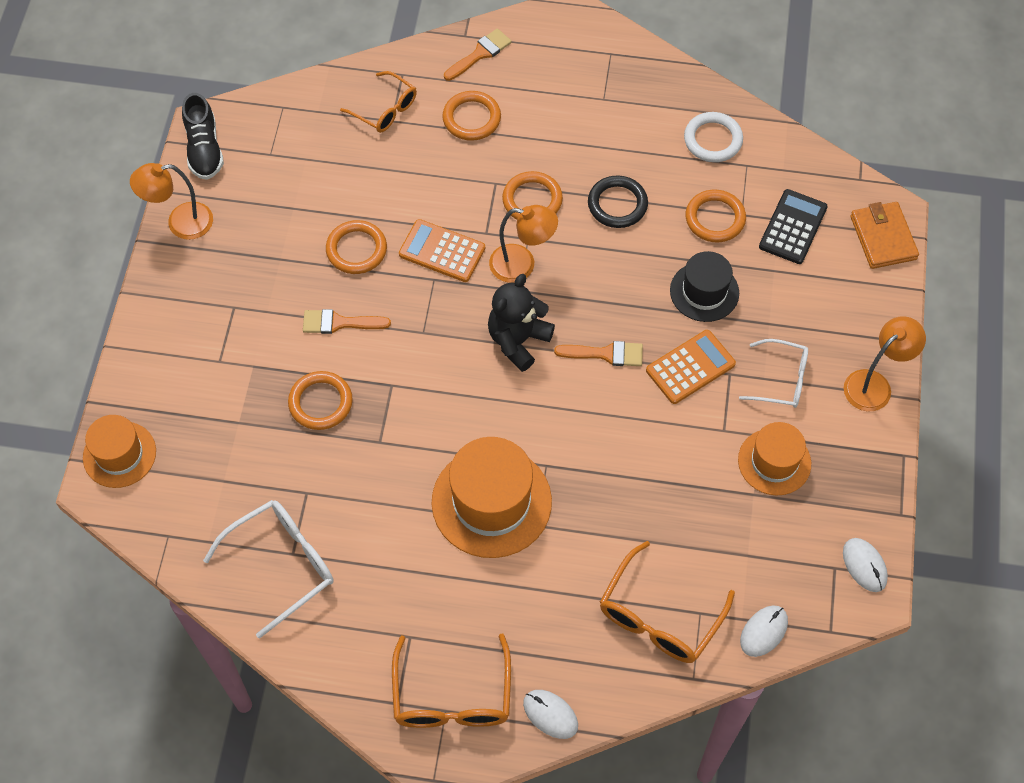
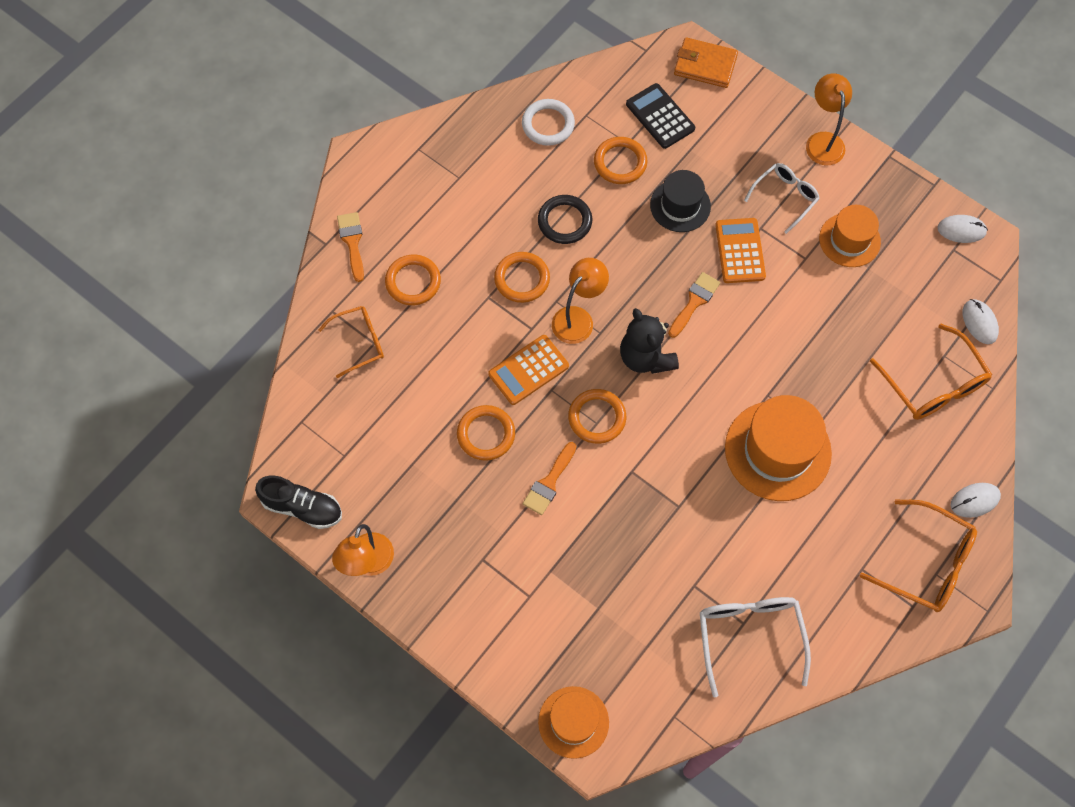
camera: 60 degrees left, 5 degrees up
(320, 402) = (616, 534): orange ring -> orange ring (597, 418)

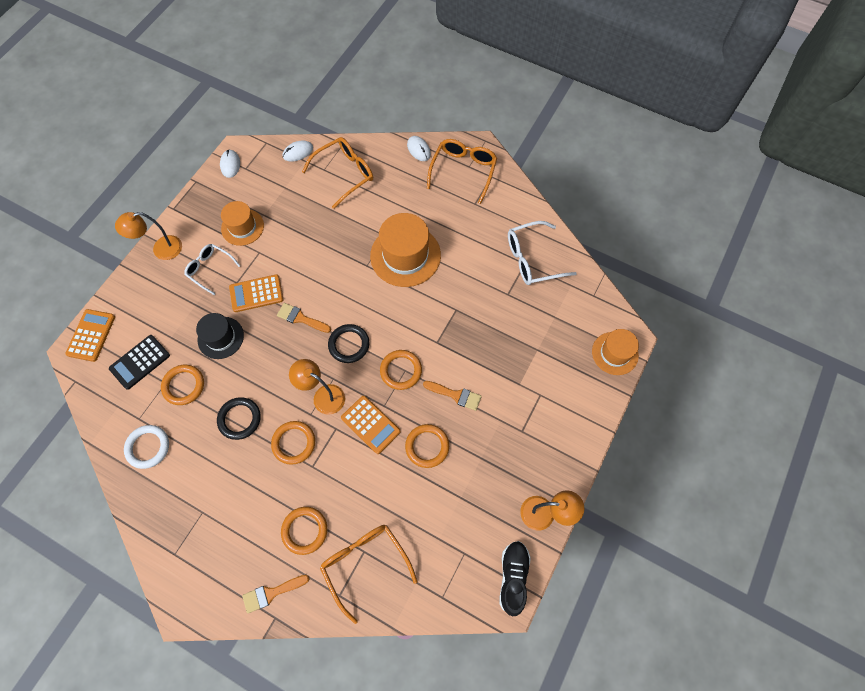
camera: 100 degrees left, 0 degrees up
(359, 342) = (365, 564): orange glasses -> orange glasses, size x1.51
(646, 357) = (349, 344): black teddy bear -> black ring
(705, 65) = (91, 335): orange wallet -> orange calculator

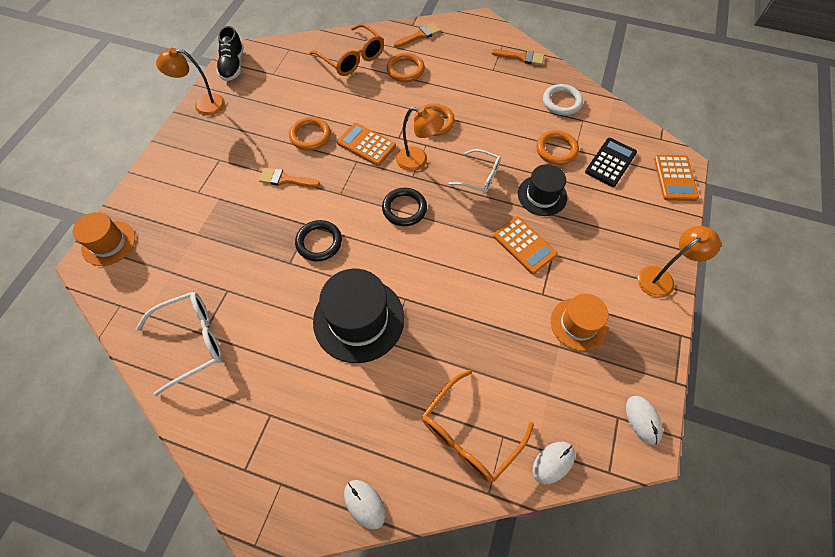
camera: 170 degrees right, 5 degrees down
(210, 269) = (591, 264): white glasses -> white glasses (480, 177)
(239, 419) = (490, 132): black ring -> black ring (319, 242)
(256, 293) = (524, 245): orange calculator -> orange calculator turned 75 degrees clockwise
(301, 318) = (464, 227): orange brush -> orange brush (521, 57)
(401, 370) = (344, 193): orange ring -> none
(405, 255) = (359, 319): orange hat -> black hat
(463, 171) = (289, 472): orange glasses -> none

